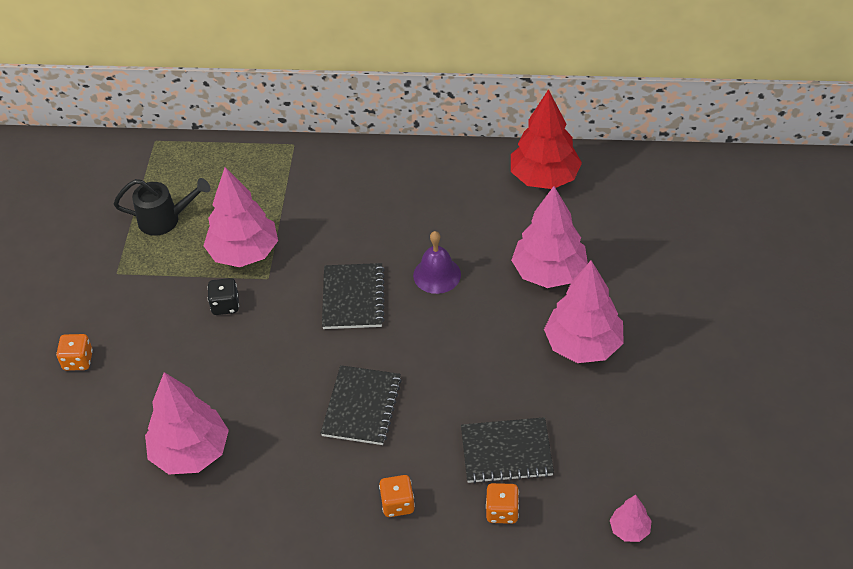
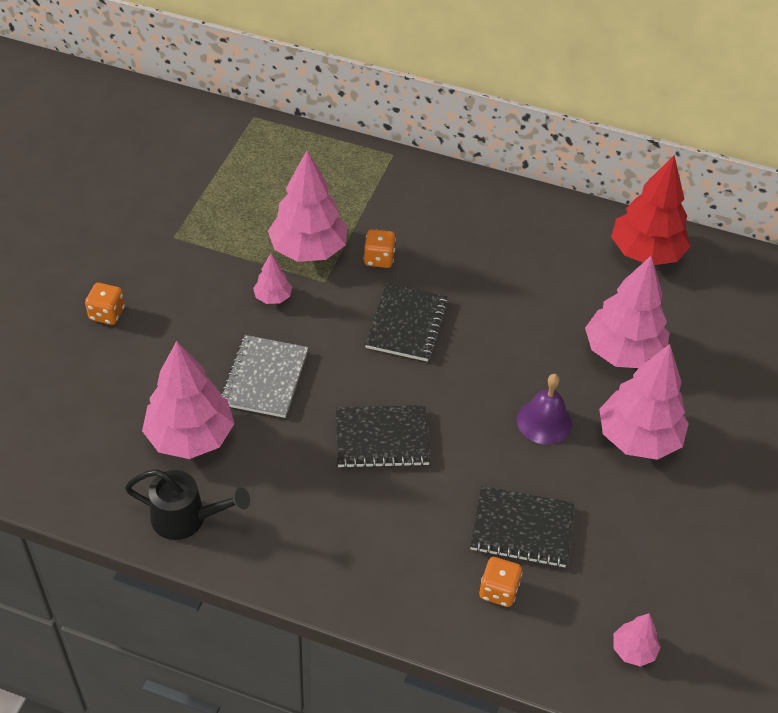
camera: 10 degrees right, 0 degrees up
(165, 219) = (239, 197): black watering can -> black watering can (187, 519)
(225, 305) = (273, 297): black dice -> pink tree
(241, 381) = (264, 378): none -> grey notebook
(362, 407) = (381, 438): black notebook -> black notebook turned 60 degrees clockwise
(397, 504) = (388, 551): orange dice -> orange dice (379, 259)
(437, 275) = (502, 323): purple bell -> purple bell (544, 421)

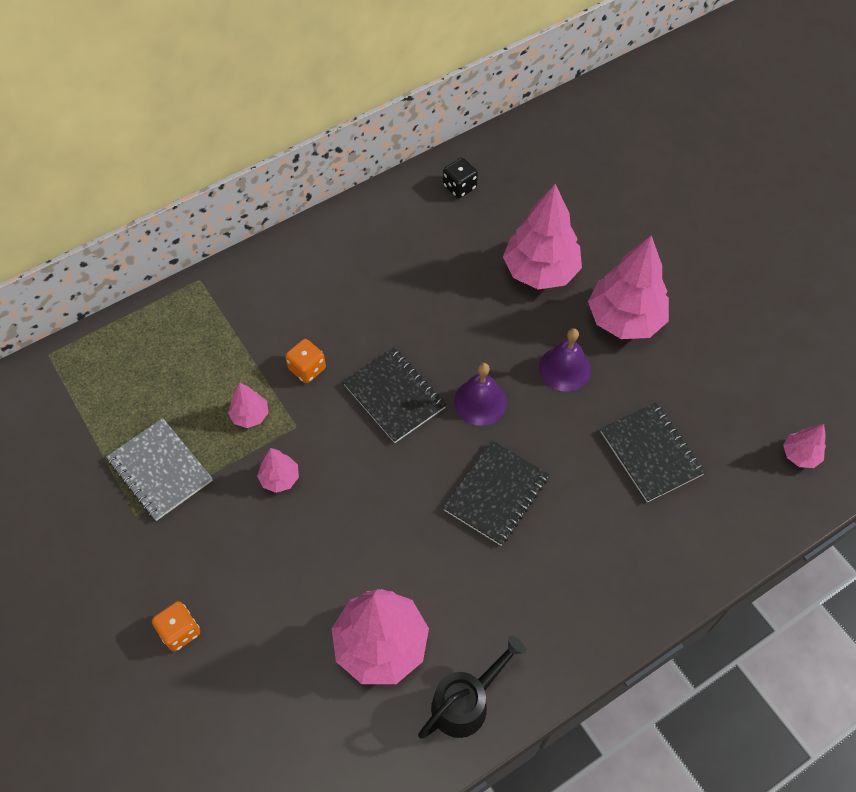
camera: 50 degrees left, 10 degrees up
(264, 378) = (364, 542): grey notebook -> grey notebook (160, 470)
(308, 250) = (250, 415): pink tree -> pink tree, size x0.47
(455, 381) = (480, 402): none -> purple bell
(498, 590) = (694, 508): orange dice -> none
(521, 528) = (651, 453): black notebook -> black notebook turned 75 degrees counterclockwise
(646, 253) = (459, 187): red tree -> black dice

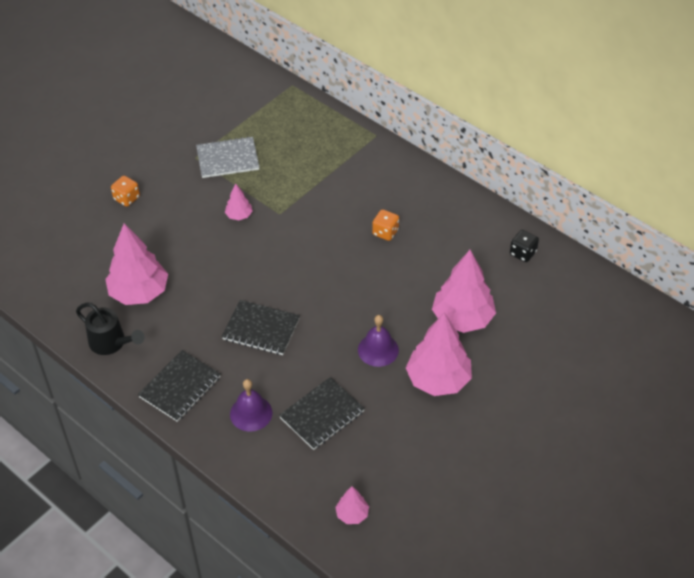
camera: 75 degrees right, 10 degrees down
(160, 470) = (227, 159): grey notebook -> grey notebook turned 45 degrees clockwise
(250, 415) = (280, 189): pink tree -> none
(307, 369) = (325, 207): orange dice -> orange dice (385, 232)
(394, 396) = (319, 258): black notebook -> black notebook (180, 387)
(480, 402) = (332, 306): purple bell -> purple bell (251, 413)

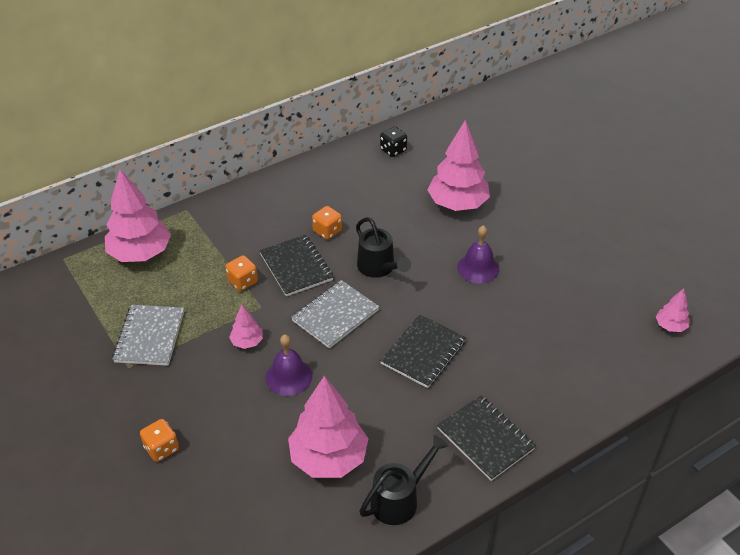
camera: 75 degrees left, 5 degrees down
(251, 413) = (535, 381): purple bell -> purple bell (288, 377)
(285, 262) = (335, 315): none -> grey notebook
(303, 194) = (243, 282): none -> orange dice
(322, 415) = (549, 325): black notebook -> black notebook (296, 267)
(351, 278) = (379, 268): none -> black watering can
(438, 380) = (525, 235): pink tree -> pink tree (140, 254)

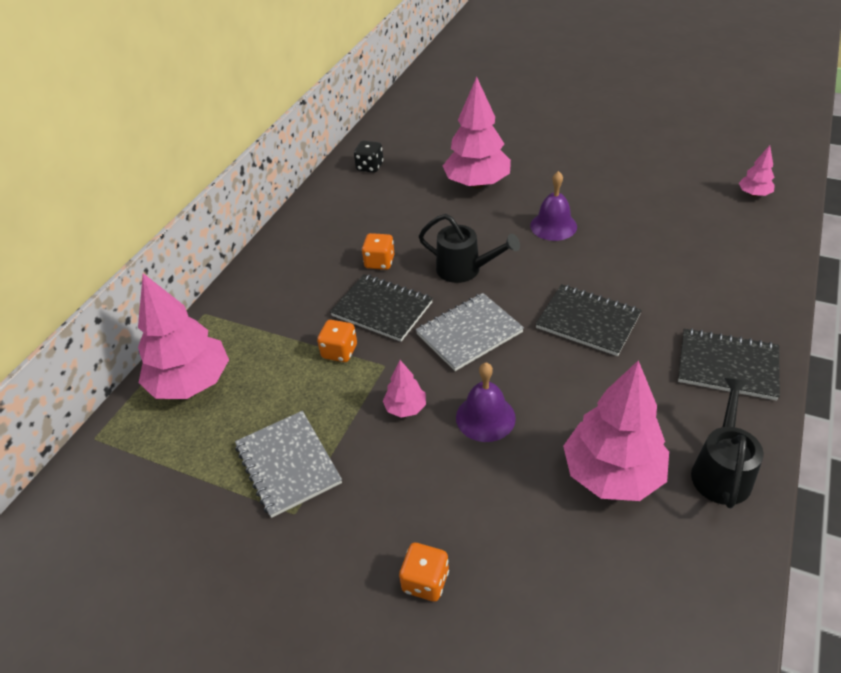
camera: 30 degrees left, 0 degrees up
(335, 315) = (469, 333): grey notebook -> grey notebook turned 45 degrees clockwise
(423, 352) = (588, 321): black notebook -> black notebook turned 60 degrees counterclockwise

